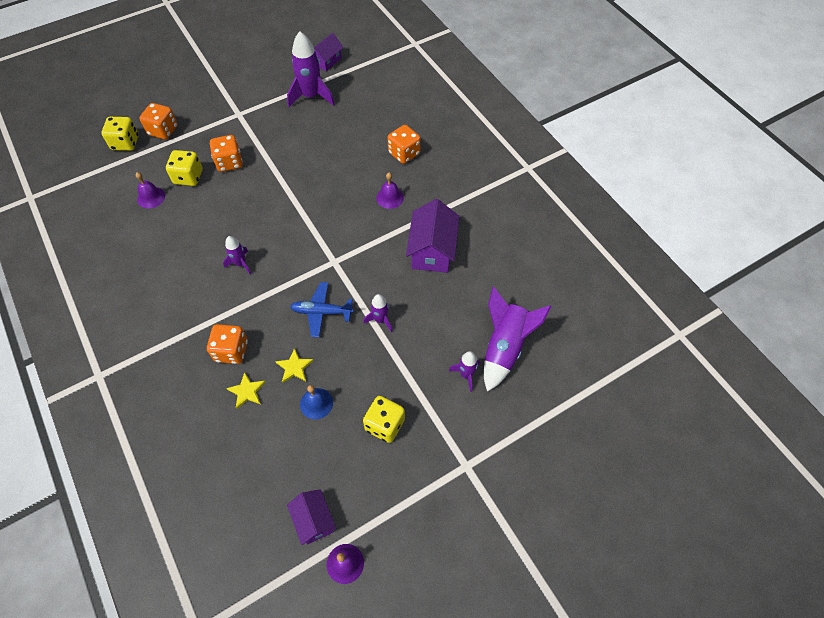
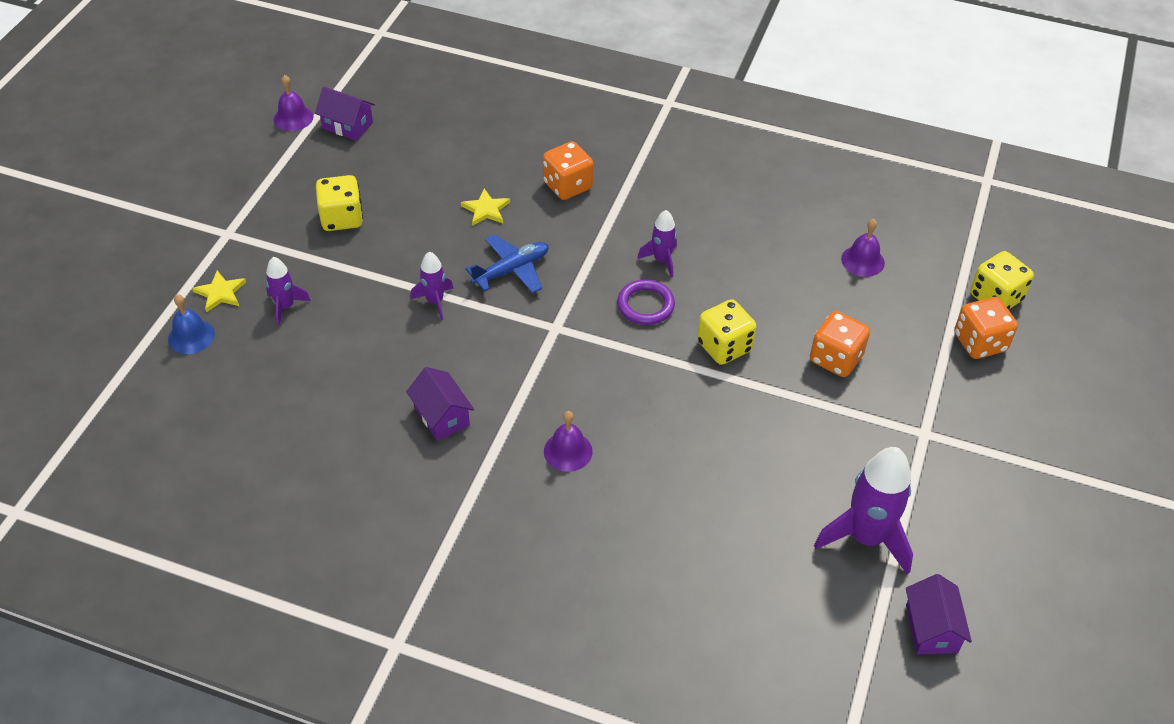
camera: 140 degrees right, 10 degrees down
(188, 177) = (857, 309): yellow dice -> yellow dice (724, 346)
(247, 391) = (512, 167): yellow star -> yellow star (220, 293)
(278, 244) = (645, 305): none -> purple ring
(316, 403) = (431, 196): blue bell -> blue bell (191, 336)
(404, 153) = (616, 534): orange dice -> none
(432, 250) = (442, 416): purple house -> purple house, size x0.61
(504, 347) = (257, 360): purple rocket -> none

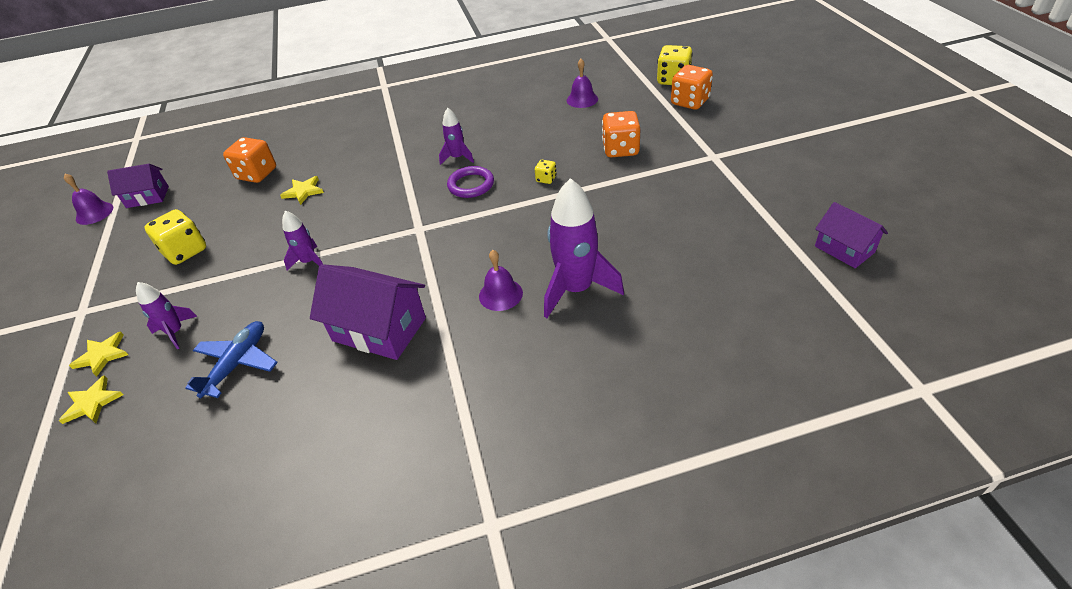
camera: 30 degrees left, 5 degrees down
(191, 336) = (92, 402): blue bell -> yellow star
(442, 416) = (379, 329): purple house -> purple house, size x1.63
(511, 270) = (354, 214): blue plane -> blue plane (237, 364)
(567, 186) = (353, 152): orange dice -> orange dice (257, 174)
(724, 346) = (546, 179): yellow dice -> yellow dice, size x0.50
(866, 537) = (747, 226): purple rocket -> purple rocket (576, 289)

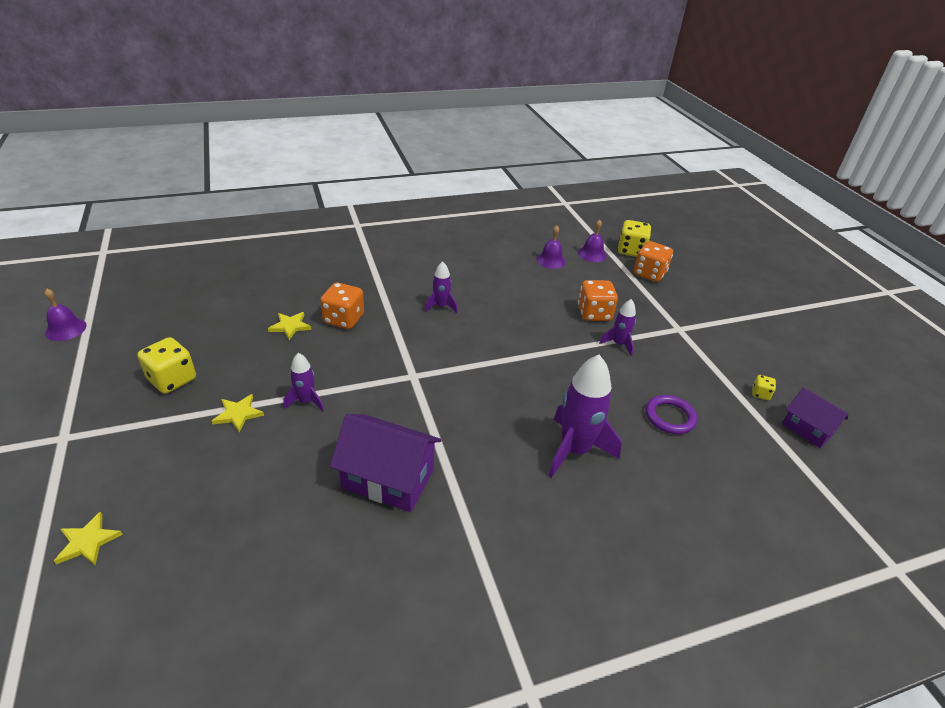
camera: 10 degrees left, 5 degrees down
(102, 355) = (93, 488): yellow star -> yellow star (238, 414)
(147, 197) = (123, 317): purple house -> none
(176, 332) = (172, 467): purple rocket -> purple rocket (618, 344)
(237, 364) = (244, 506): blue plane -> none
(257, 174) = (239, 303): orange dice -> orange dice (344, 319)
(471, 185) = (458, 335): purple ring -> purple ring (670, 417)
(500, 294) = (503, 450): purple bell -> purple bell (592, 254)
(546, 179) = (529, 336): yellow dice -> yellow dice (760, 394)

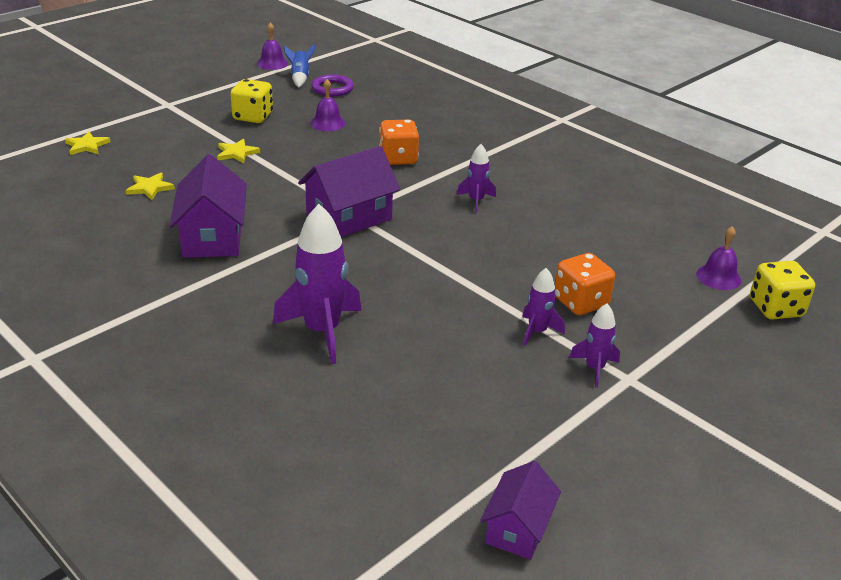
camera: 65 degrees right, 5 degrees down
(124, 321) = (300, 77): none -> blue rocket
(290, 326) = (362, 139): yellow star -> yellow star (149, 188)
(306, 401) = (274, 175): purple rocket -> purple rocket (594, 368)
(418, 379) = (349, 218): none -> purple house
(551, 260) = (658, 249): purple bell -> purple bell (328, 123)
(649, 274) = (735, 333): orange dice -> none
(670, 417) = (433, 393): purple ring -> purple ring (332, 89)
(760, 394) = (555, 473): yellow dice -> none

